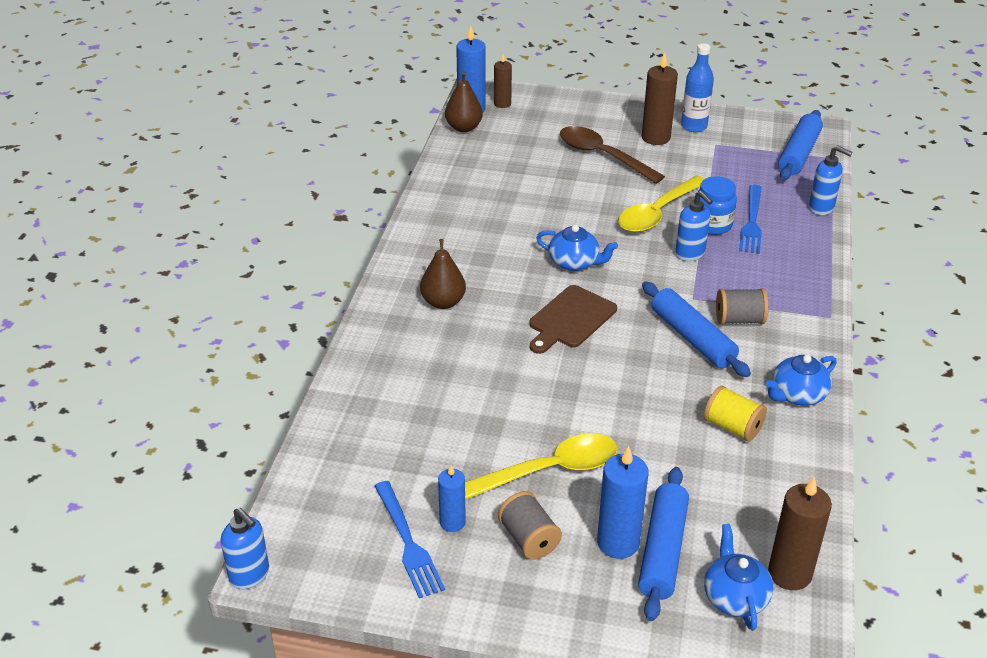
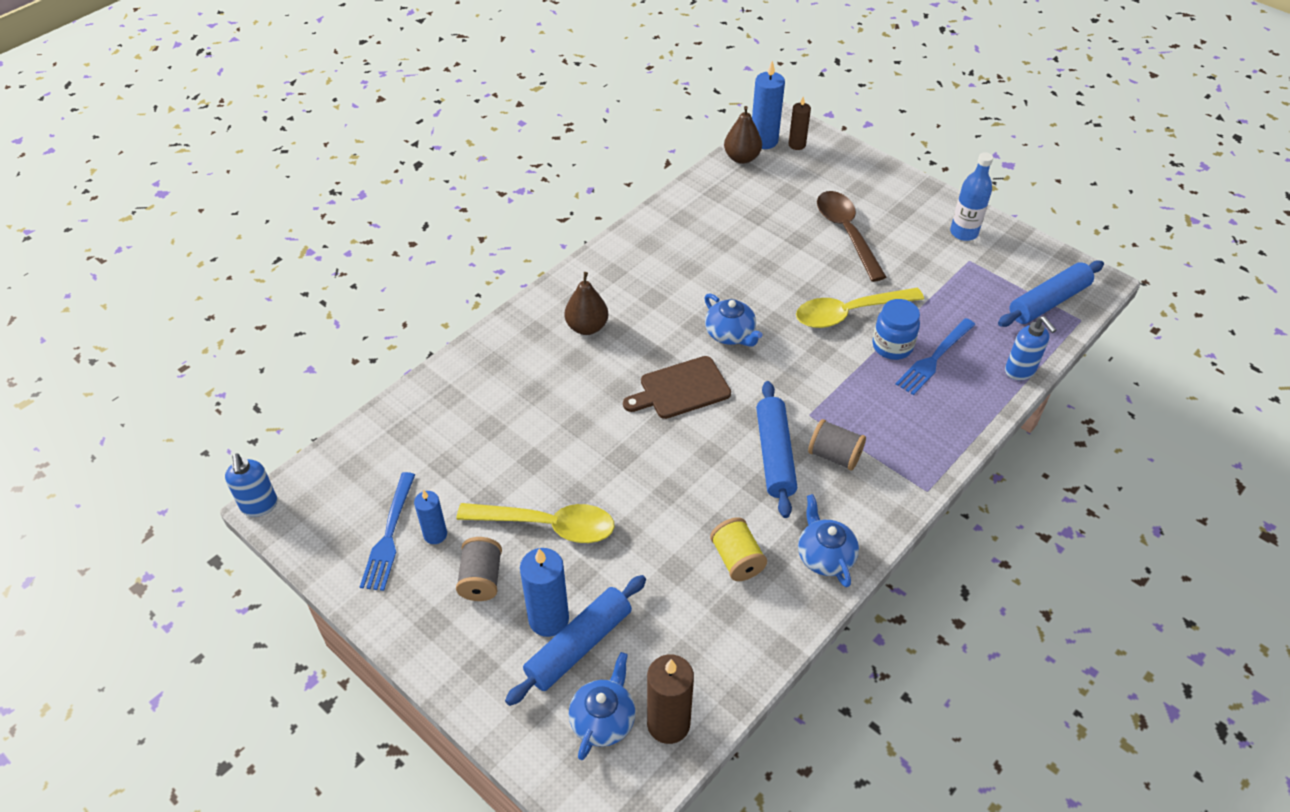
camera: 30 degrees right, 10 degrees up
(655, 137) = (915, 232): brown candle -> none
(690, 254) = (845, 368): blue soap dispenser -> none
(797, 395) = (825, 556): blue teapot -> blue teapot turned 75 degrees clockwise

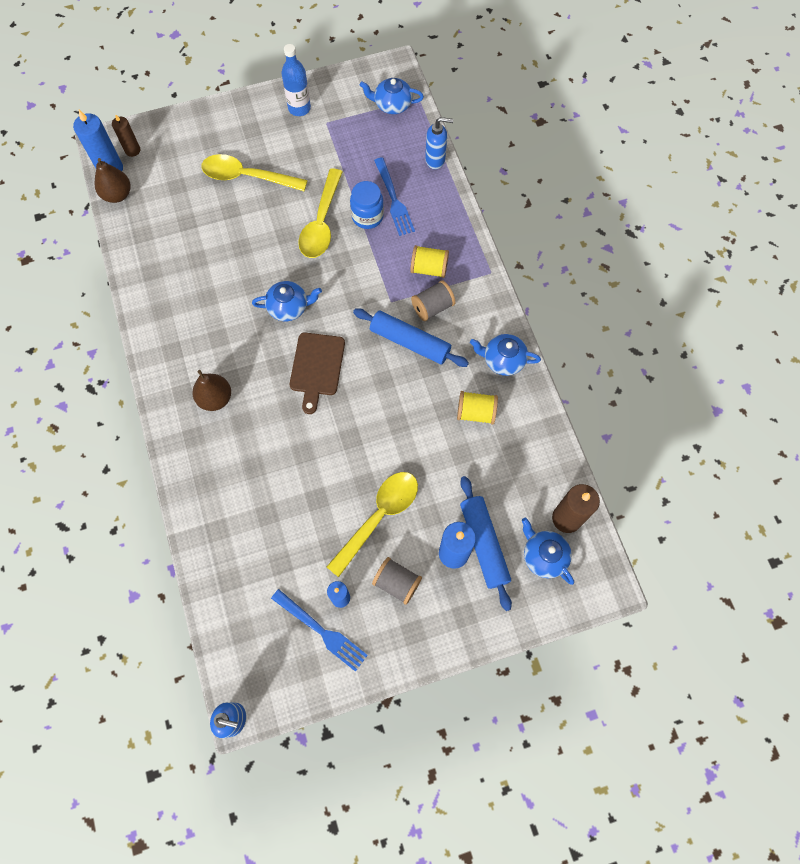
camera: 60 degrees left, 20 degrees up
(846, 233) = (247, 177): brown spoon -> yellow spoon
(879, 430) = (429, 268): none -> yellow spool
(1048, 302) = (392, 105): blue rolling pin -> blue teapot

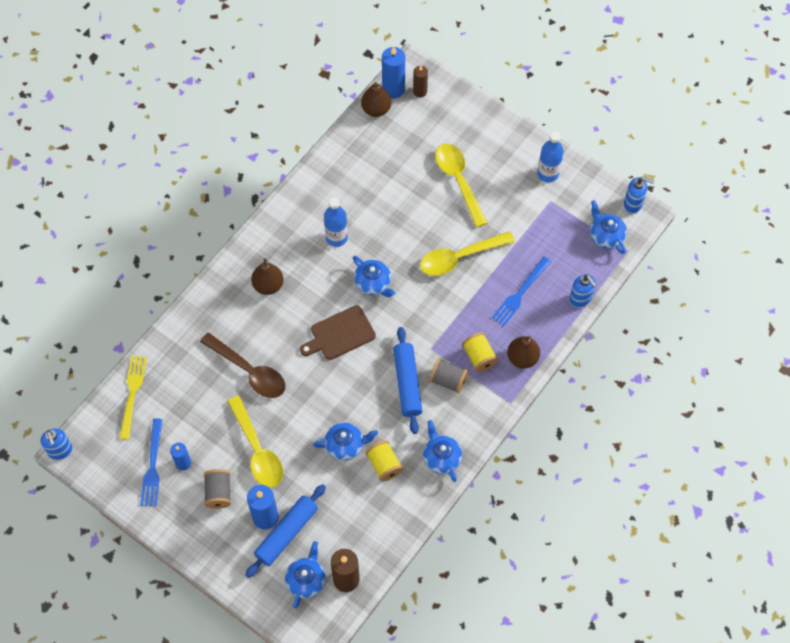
camera: 55 degrees right, 5 degrees down
(217, 308) = (336, 238): none -> blue bottle
(226, 601) = (132, 393): none -> yellow fork
(291, 472) = (249, 371): none -> brown spoon
(367, 216) = (490, 285): blue jar -> none
(379, 517) = (257, 450): yellow spoon -> yellow spoon turned 60 degrees clockwise
(380, 68) = (633, 204): none -> blue soap dispenser
(432, 434) = (345, 445): none -> blue teapot
(456, 236) = (522, 358): none -> brown pear

